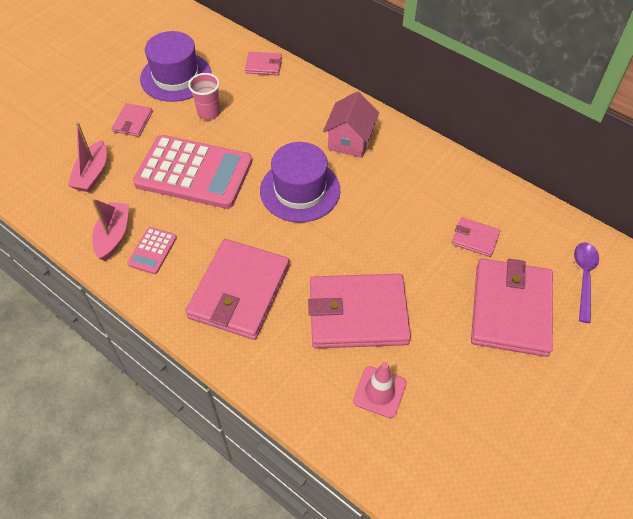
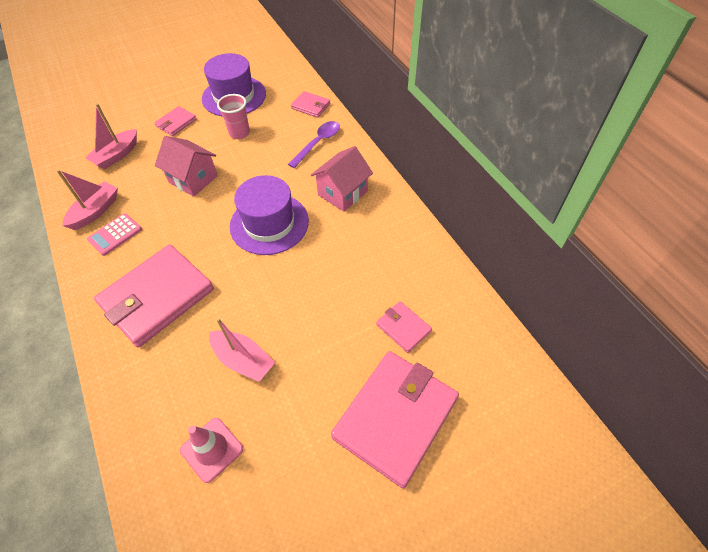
camera: 25 degrees right, 0 degrees up
(194, 173) = (193, 179): pink calculator -> pink house
(357, 314) = (243, 360): pink wallet -> pink boat
(584, 277) = (496, 414): purple spoon -> purple spoon (318, 143)

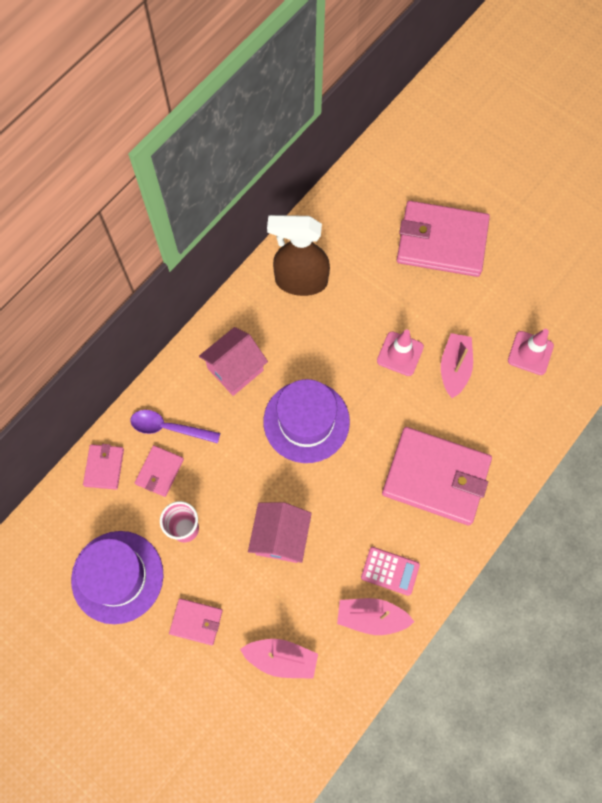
camera: 115 degrees left, 15 degrees up
(287, 317) = (400, 354): none -> pink traffic cone
(342, 193) = (235, 369): pink house -> pink house turned 60 degrees counterclockwise
(403, 328) = (365, 261): pink wallet -> pink wallet (159, 472)
(404, 264) = (300, 281): none -> brown spray bottle

